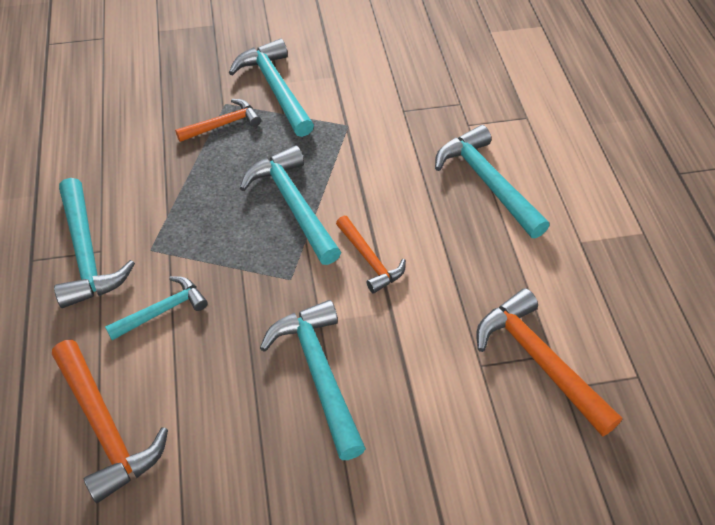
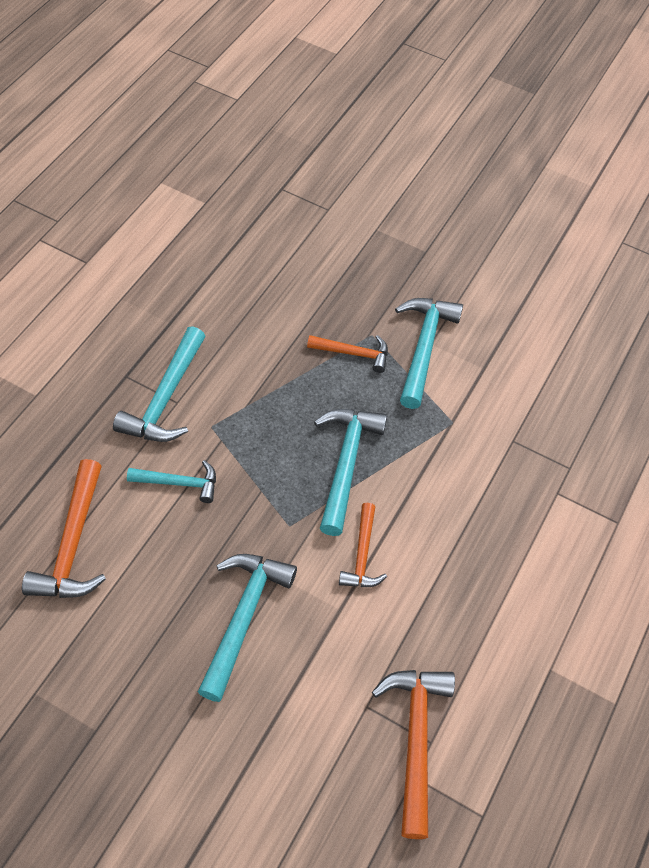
camera: 35 degrees right, 5 degrees up
(487, 183) = (522, 558): turquoise hammer -> none

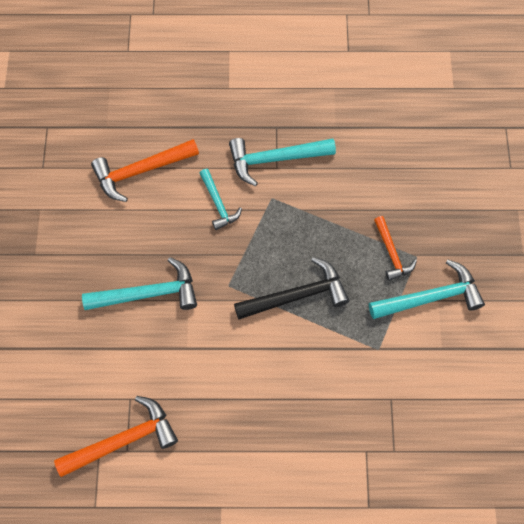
camera: 65 degrees right, 10 degrees up
(346, 464) = (297, 296): turquoise hammer -> black hammer
(362, 555) = (234, 342): orange hammer -> none

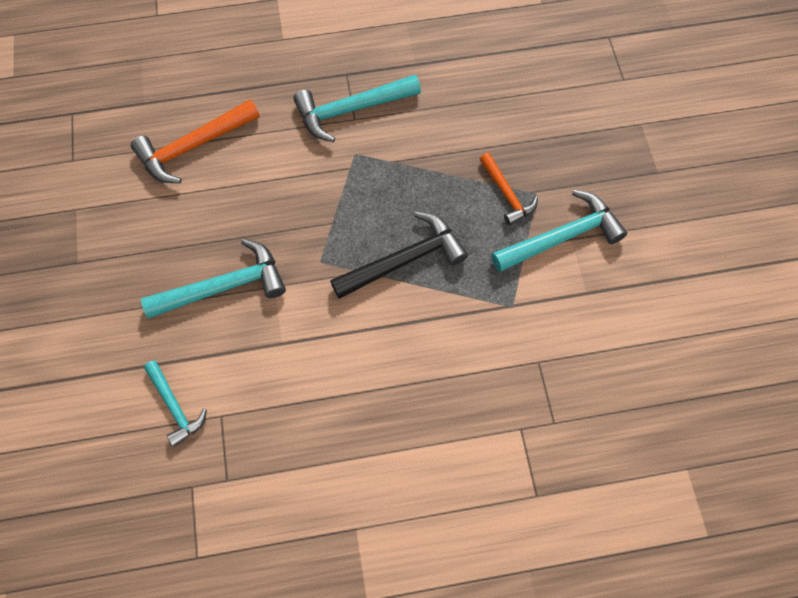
camera: 10 degrees left, 0 degrees up
(123, 440) = (220, 468): orange hammer -> none
(218, 204) = (292, 170): turquoise hammer -> turquoise hammer (175, 406)

